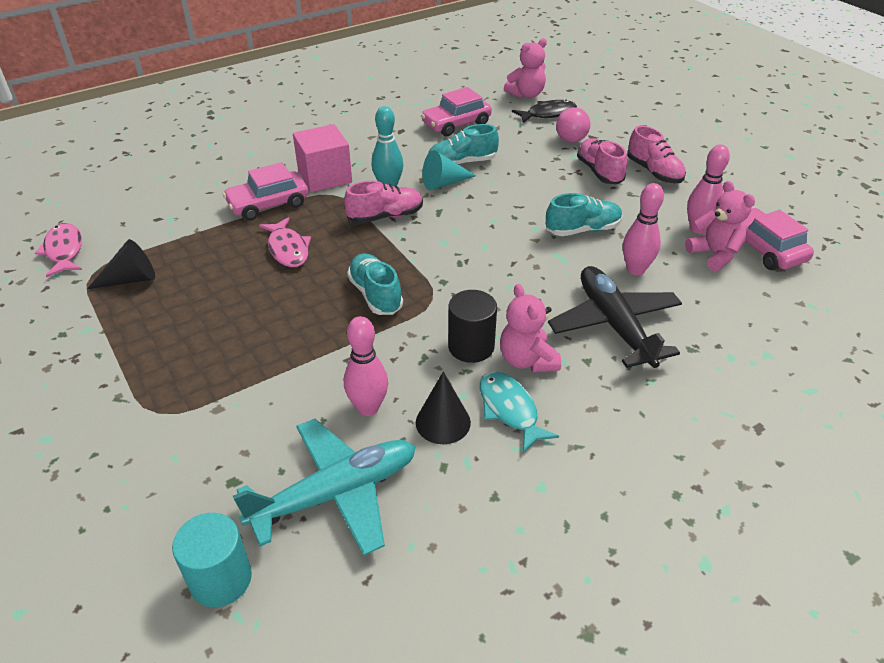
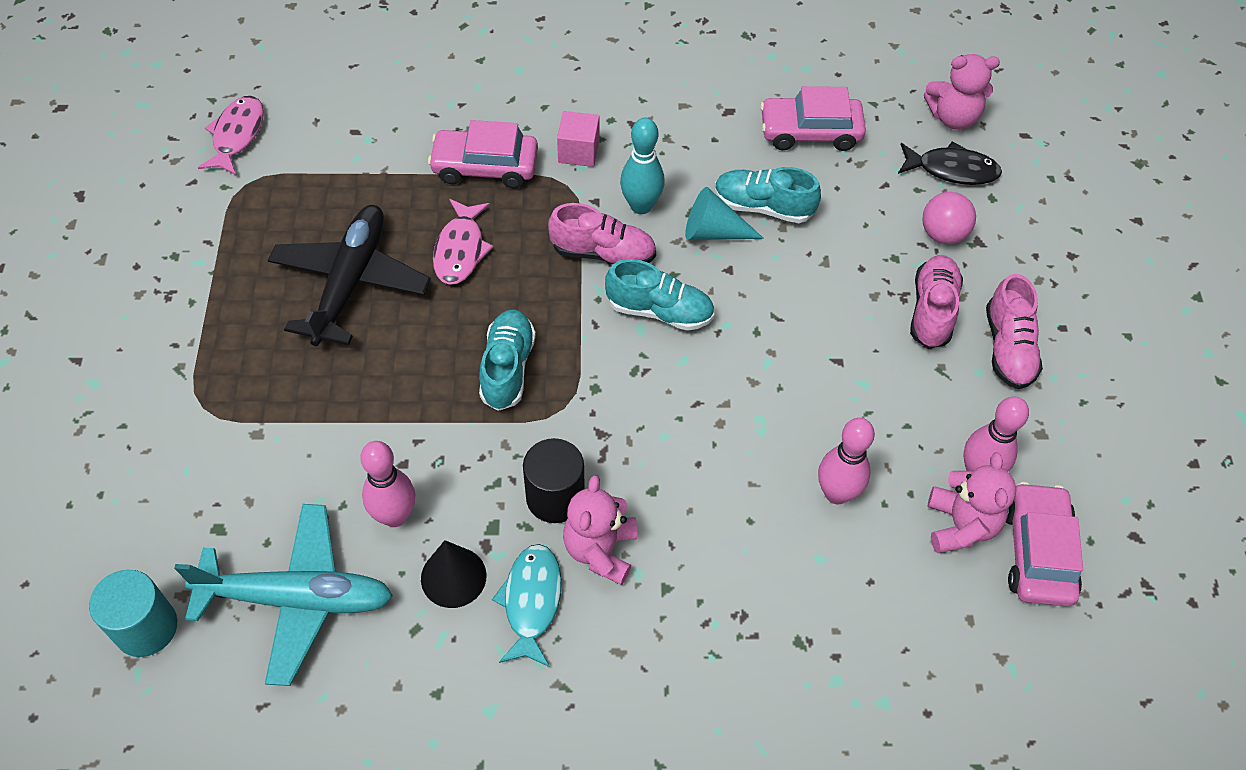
camera: 30 degrees right, 15 degrees up
(131, 279) = (277, 212): black cone -> none
(325, 177) = (578, 151): pink cube -> pink cube, size x0.61
(582, 230) = (824, 397): turquoise shoe -> turquoise shoe (659, 311)
(614, 325) = (739, 558): black plane -> black plane (351, 282)

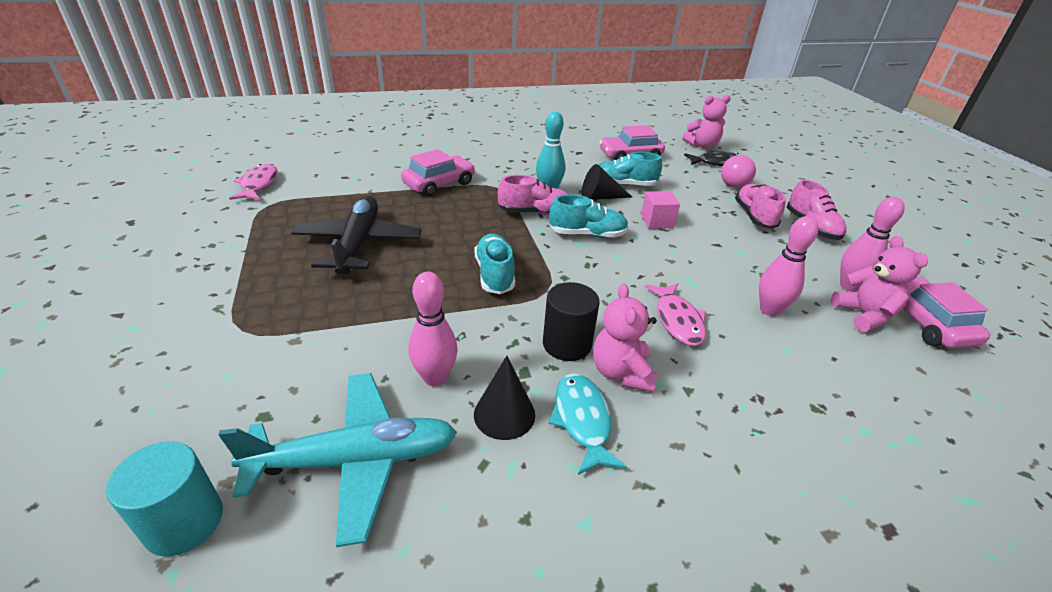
camera: 15 degrees left, 20 degrees down
(460, 250) = (436, 220): pink fish -> pink fish (677, 320)
(485, 167) = (439, 184): pink car -> pink car turned 150 degrees clockwise
(578, 151) = (497, 173): pink cube -> pink cube (657, 221)
(713, 232) = (600, 197): turquoise cone -> black cone

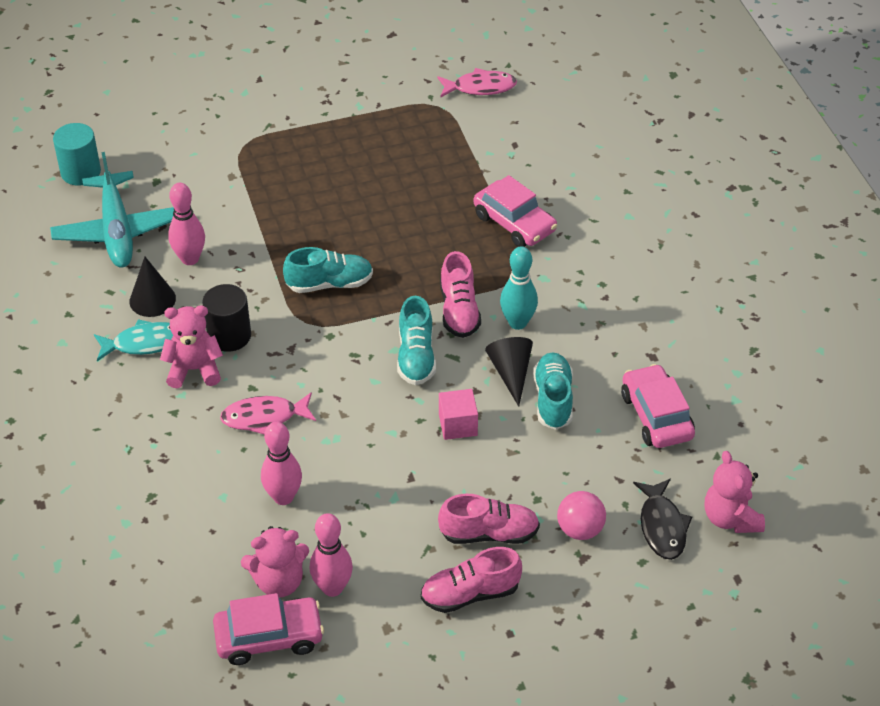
camera: 90 degrees right, 10 degrees up
(358, 244) = (373, 183): black plane -> none

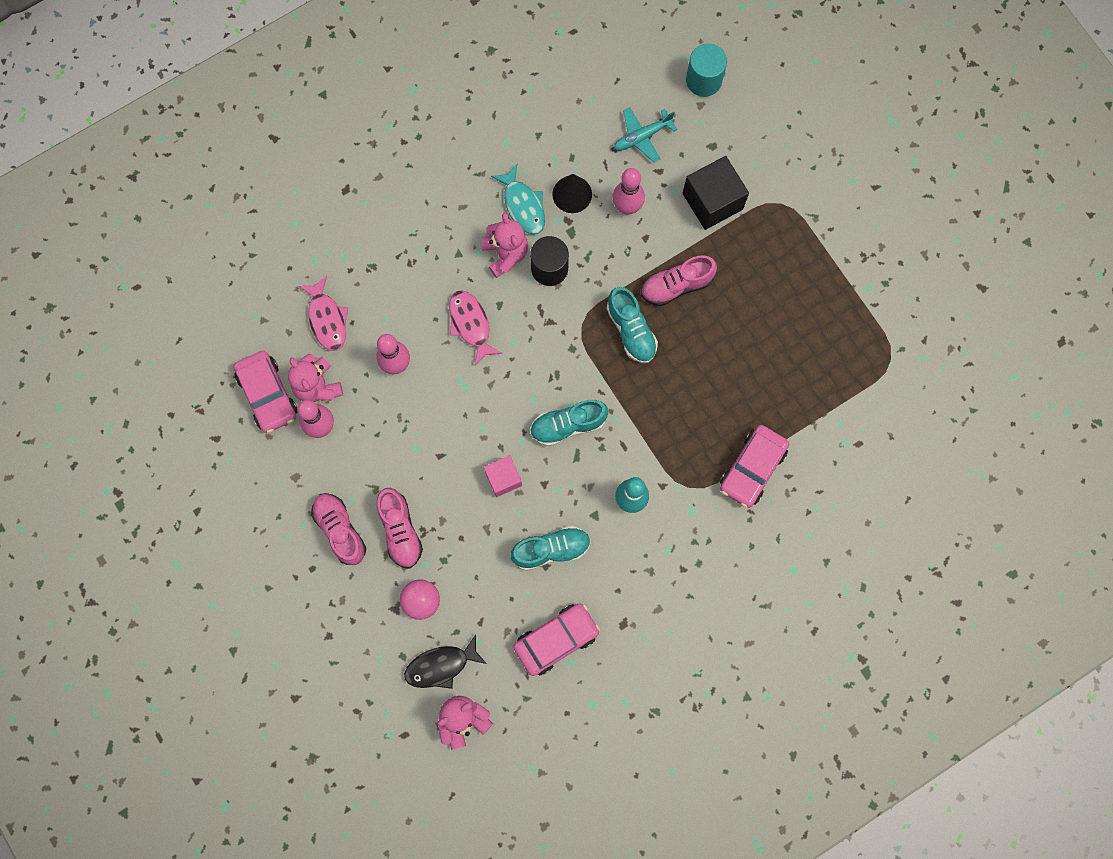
camera: 75 degrees right, 30 degrees up
(117, 231) = (642, 137): turquoise plane -> turquoise plane, size x0.56
(216, 193) = (712, 201): none -> black cube
(459, 311) = (630, 447): pink shoe -> pink shoe (676, 285)
(480, 87) = (930, 392): pink fish -> pink fish (327, 319)
(511, 373) = (571, 508): black cone -> none

